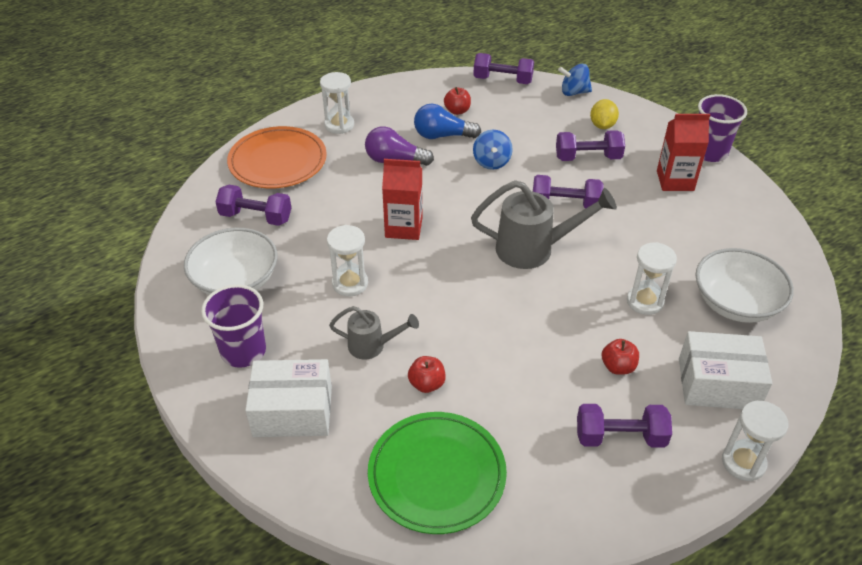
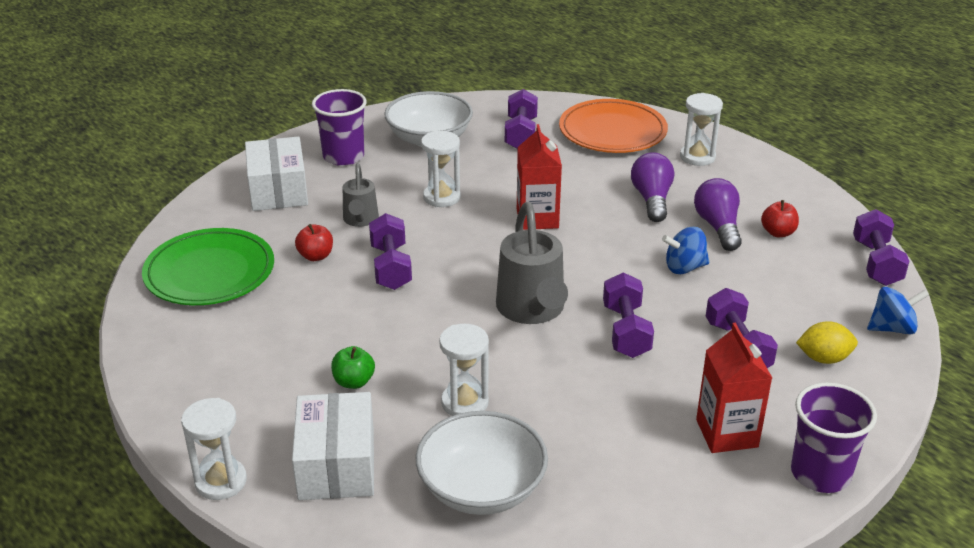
camera: 80 degrees right, 10 degrees down
(442, 136) = (718, 227): blue light bulb -> purple light bulb
(574, 92) = (892, 328): blue spinning top -> blue spinning top turned 90 degrees clockwise
(618, 367) = (354, 382): red apple -> green apple
(620, 437) = (255, 385): purple dumbbell -> purple dumbbell (391, 267)

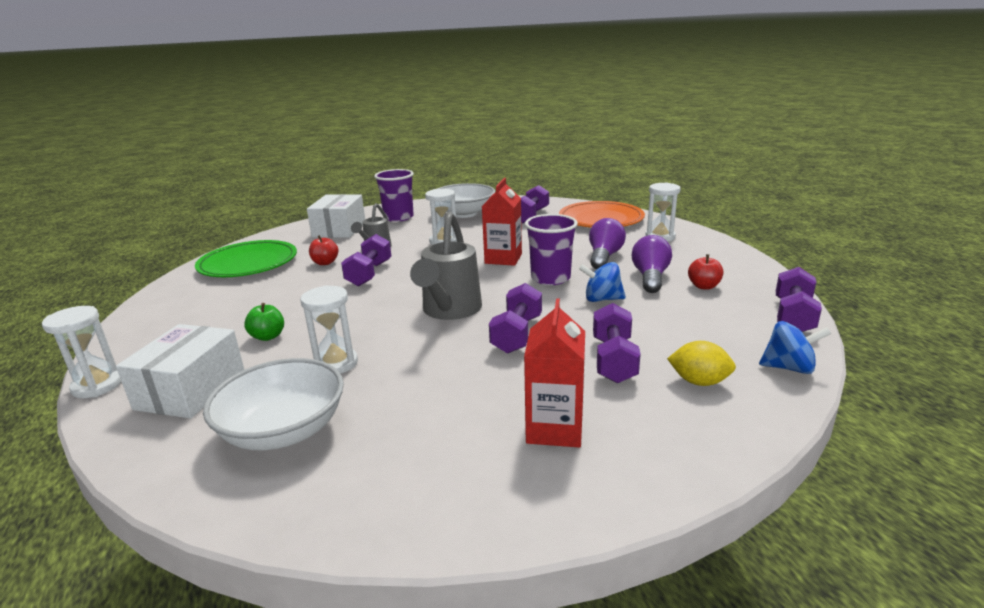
camera: 20 degrees right, 10 degrees down
(820, 473) = (636, 488): purple cup -> purple cup (550, 278)

